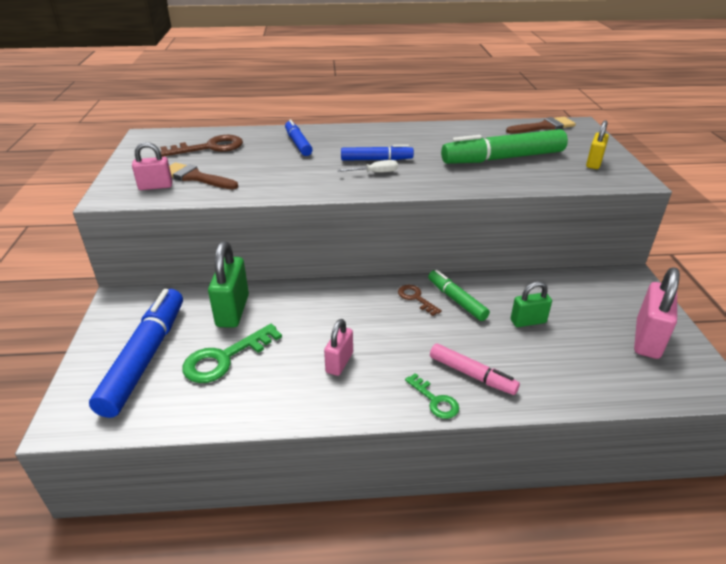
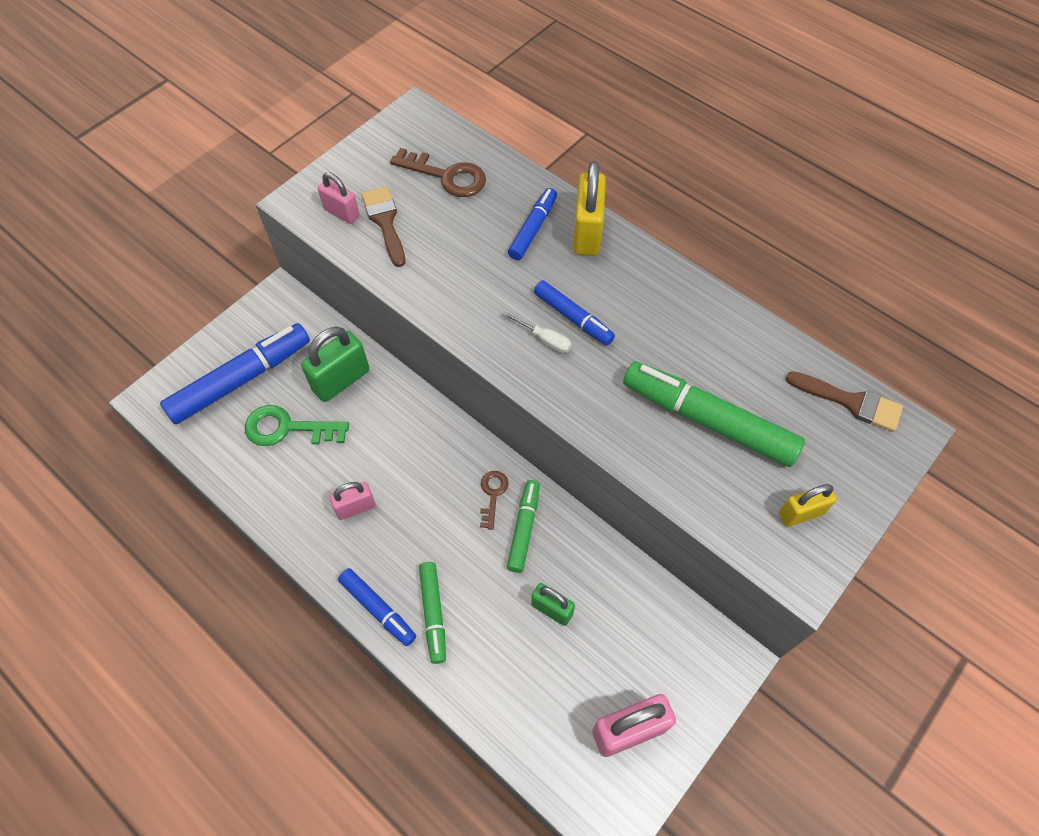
camera: 45 degrees right, 25 degrees up
(331, 133) = (587, 233): none -> yellow padlock
(435, 400) = (378, 608): green key -> blue marker
(471, 374) = (433, 613): pink marker -> green marker

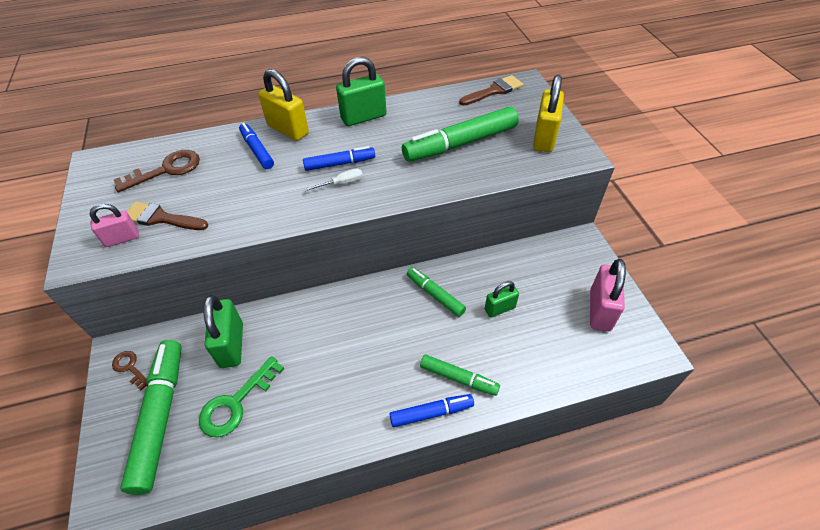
camera: 55 degrees left, 10 degrees down
(240, 380) = (160, 417): blue marker -> green marker
(355, 507) = (342, 387): pink padlock -> none
(492, 494) = (398, 299): brown key -> brown key (130, 368)
(670, 290) = (363, 117): none -> green padlock
(801, 513) = (544, 138): yellow padlock -> yellow padlock, size x1.64

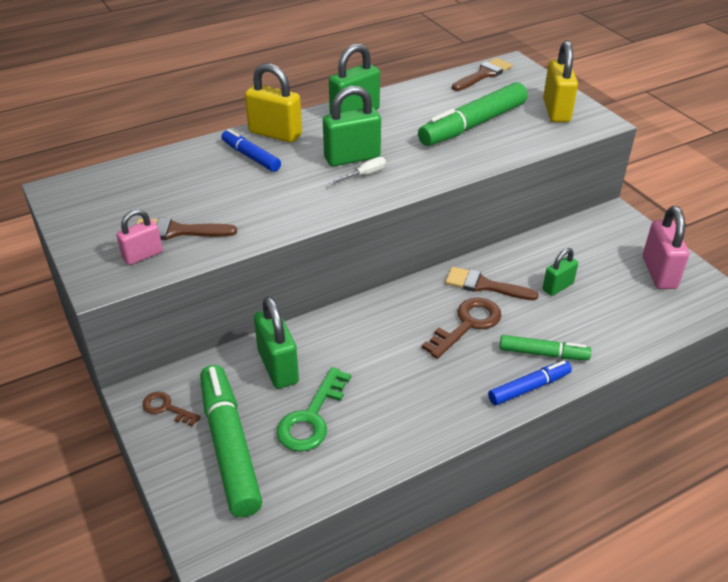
camera: 15 degrees left, 10 degrees down
(166, 170) = (154, 187): brown key -> brown key (467, 324)
(339, 164) = (352, 158): blue marker -> green padlock
(435, 295) = (484, 285): green marker -> brown brush

